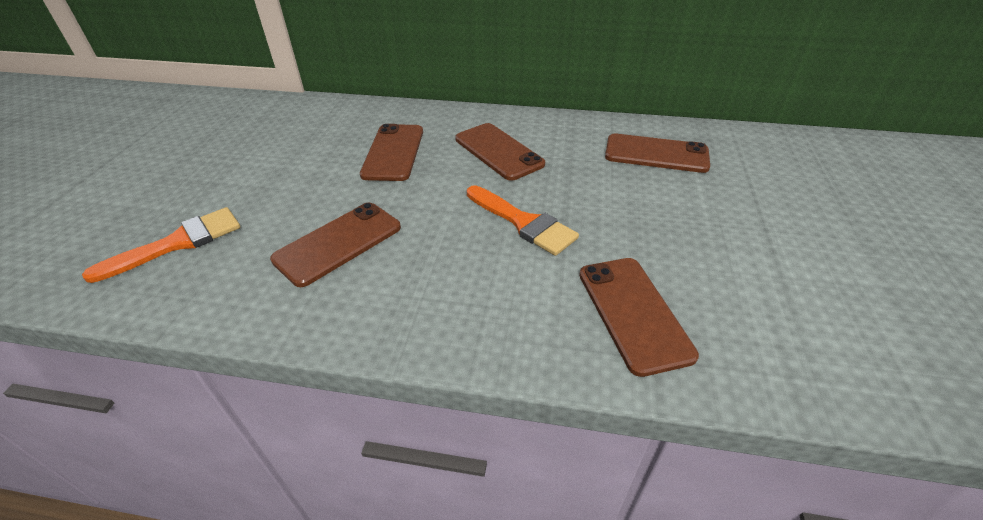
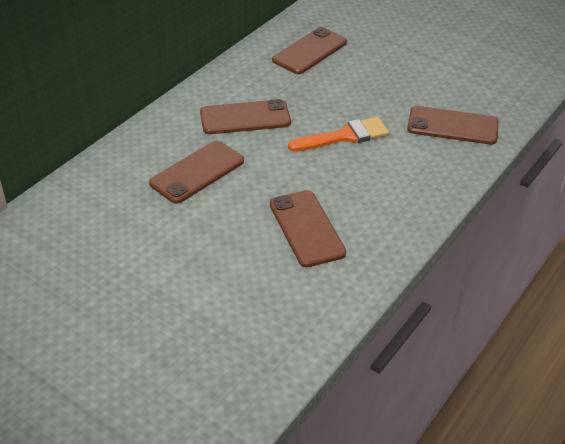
camera: 65 degrees left, 0 degrees up
(178, 243) = (241, 320): orange brush -> none
(393, 152) = (197, 172): brown phone -> brown phone turned 75 degrees counterclockwise

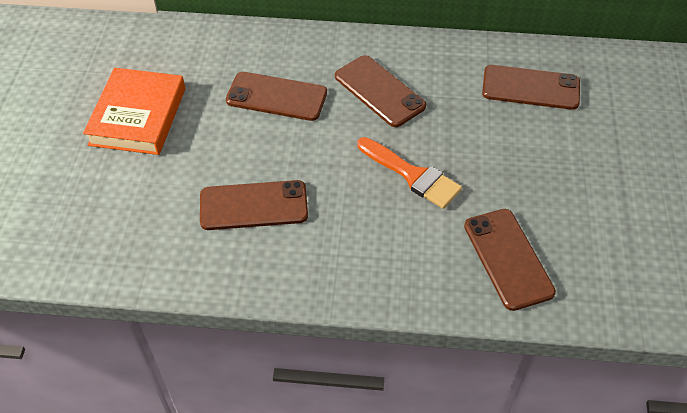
camera: 60 degrees right, 10 degrees up
(137, 264) = (138, 116): none -> orange book
(306, 228) = (253, 205): brown phone -> brown phone turned 45 degrees clockwise

